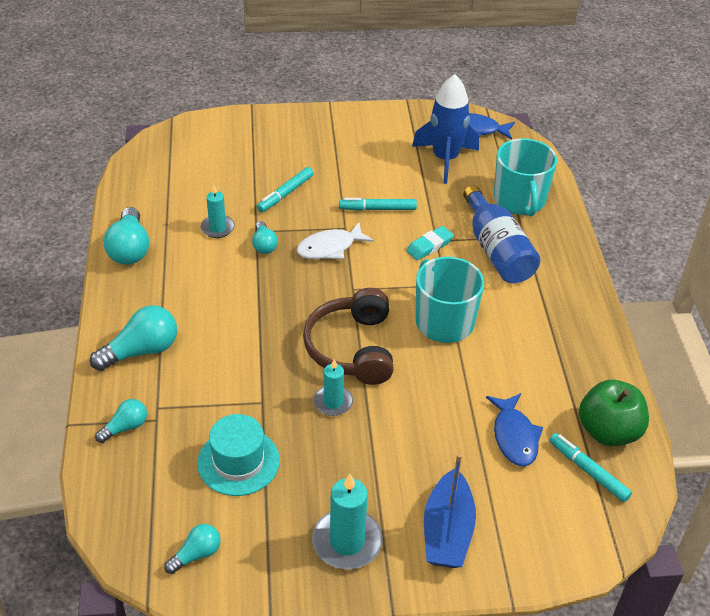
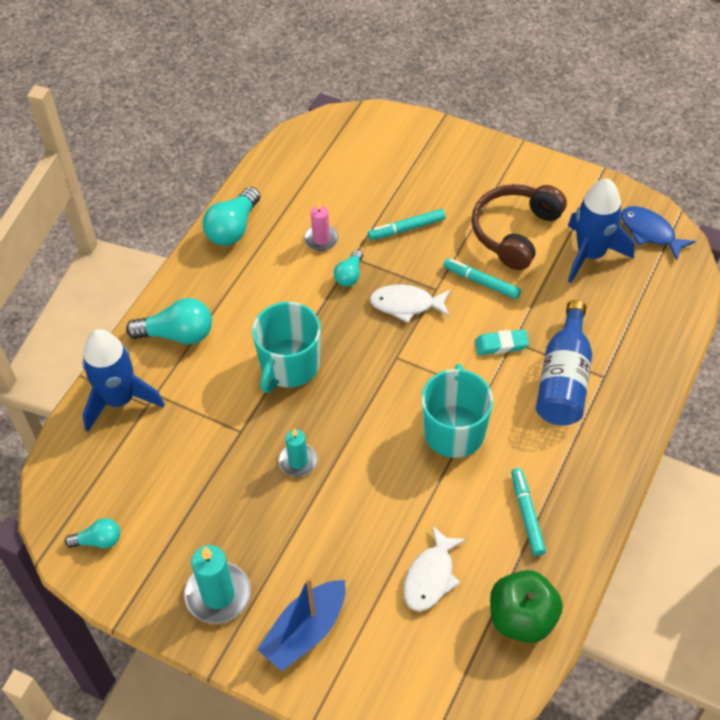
camera: 35 degrees right, 10 degrees up
(125, 427) = (119, 400): turquoise light bulb -> blue rocket
(217, 228) = (321, 239): turquoise candle -> pink candle
(238, 461) = (184, 476): turquoise hat -> none
(351, 348) = (351, 417): brown headphones -> brown headphones (515, 232)
(514, 436) = (431, 577): blue fish -> white fish
(519, 200) = (631, 334): turquoise mug -> turquoise mug (289, 366)
(588, 471) = (472, 645): turquoise marker -> turquoise marker (527, 514)

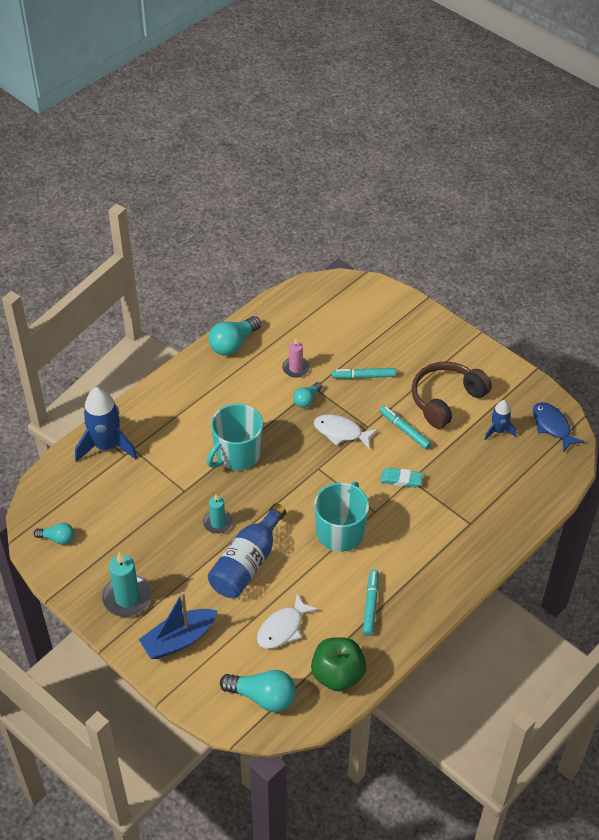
camera: 15 degrees right, 5 degrees down
(177, 334) = (164, 410): turquoise light bulb -> turquoise light bulb (262, 697)
(563, 379) = (438, 517): blue bottle -> blue bottle (247, 563)
(590, 254) = (498, 431): blue rocket -> blue rocket, size x0.54

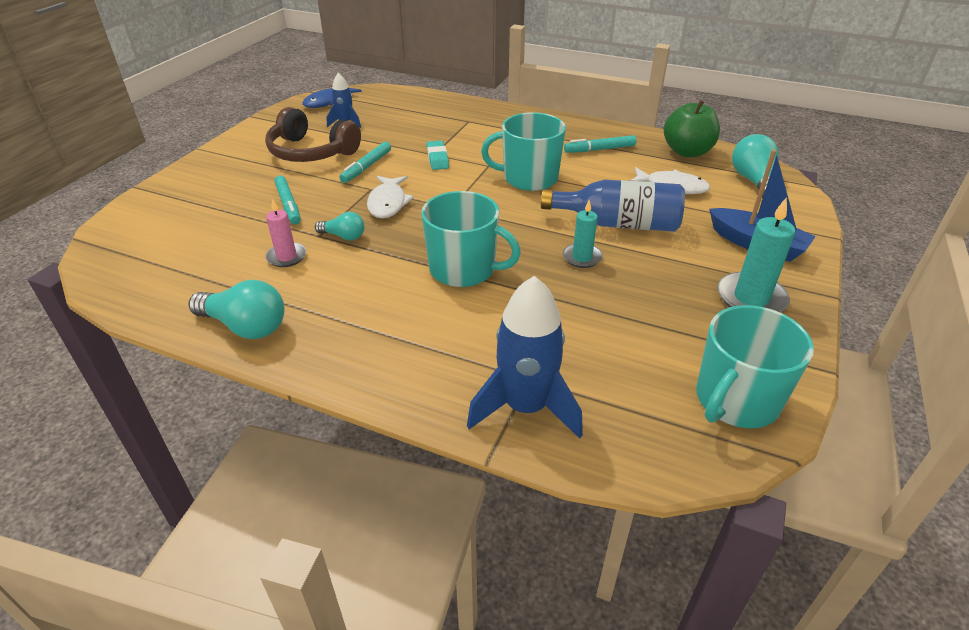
camera: 110 degrees left, 10 degrees down
(57, 538) = (736, 400): turquoise light bulb -> turquoise mug

